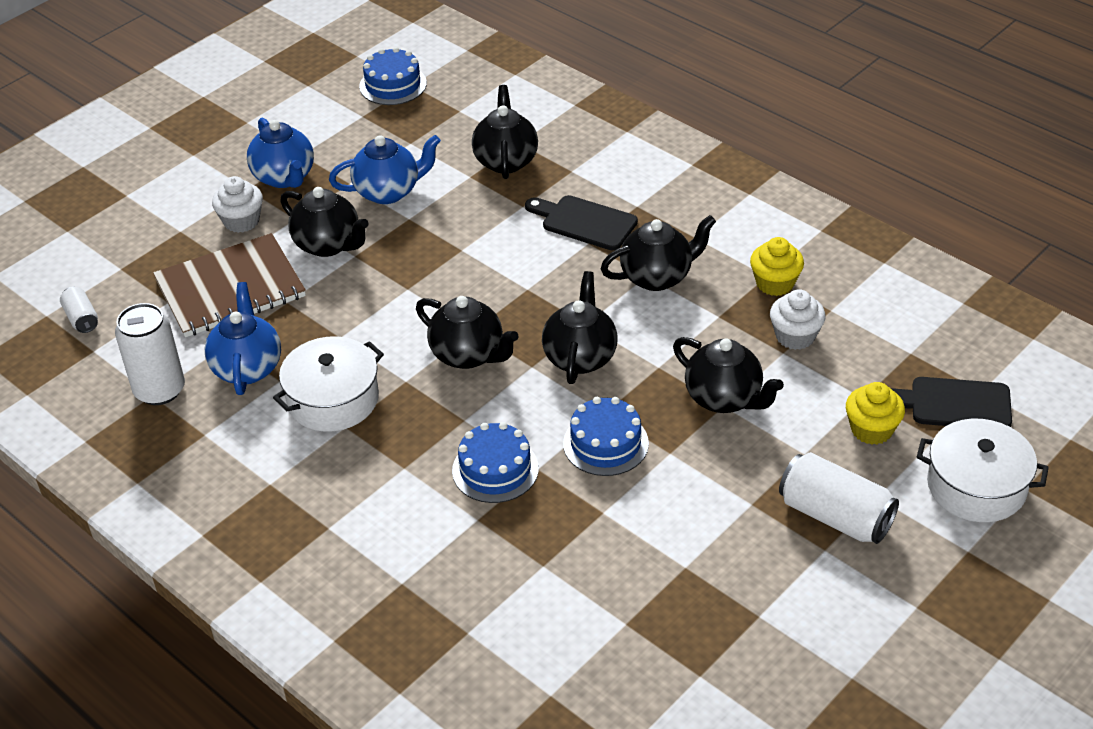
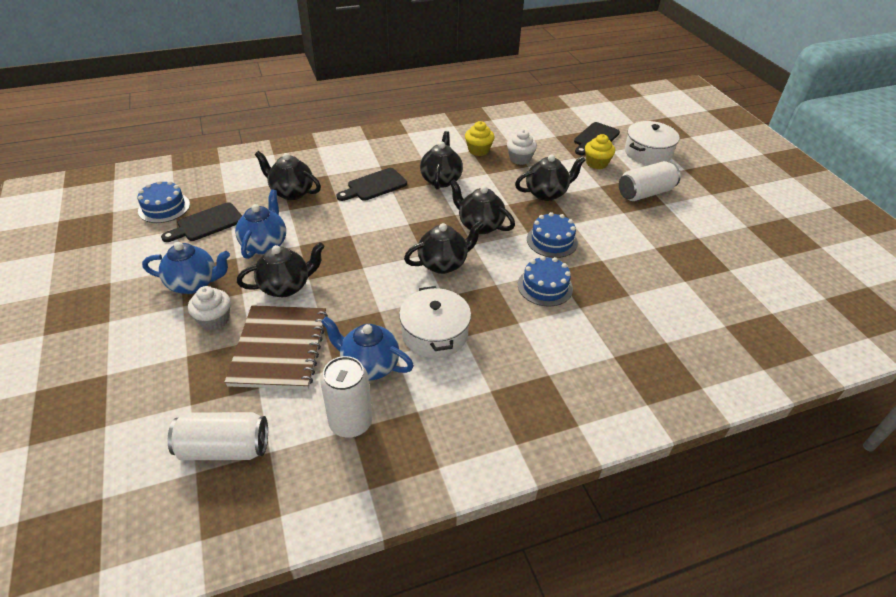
camera: 65 degrees left, 0 degrees up
(82, 318) = (224, 448): white can -> white can, size x1.91
(390, 130) = (207, 223): none -> black cutting board

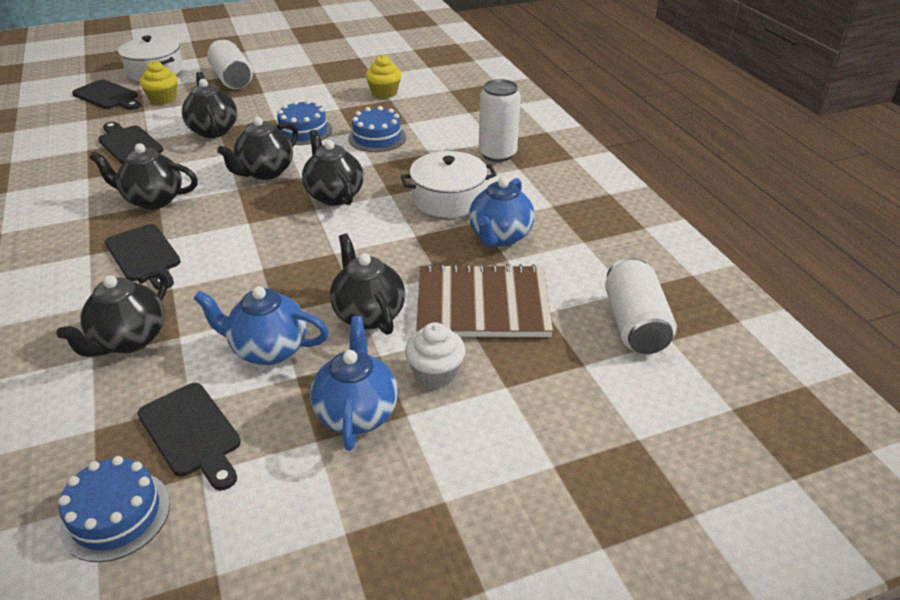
camera: 90 degrees left, 5 degrees down
(350, 422) = (576, 243): white can -> white can (497, 154)
(478, 150) = (91, 172): yellow cupcake -> yellow cupcake (384, 93)
(520, 159) = (129, 144): white cupcake -> black cutting board

